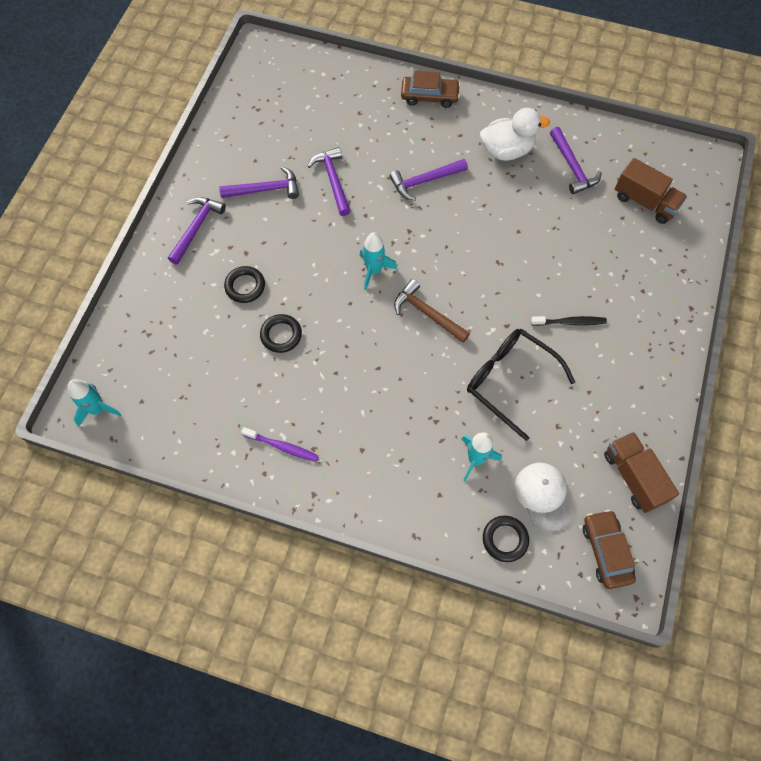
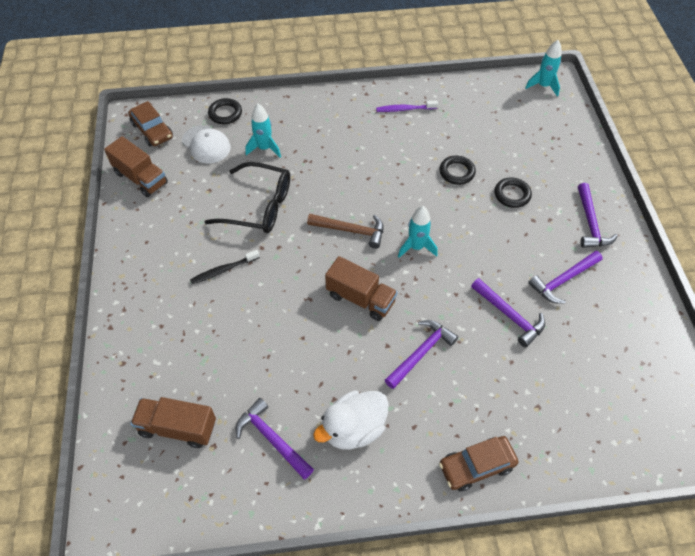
camera: 155 degrees right, 10 degrees down
(452, 244) = (360, 298): none -> brown truck

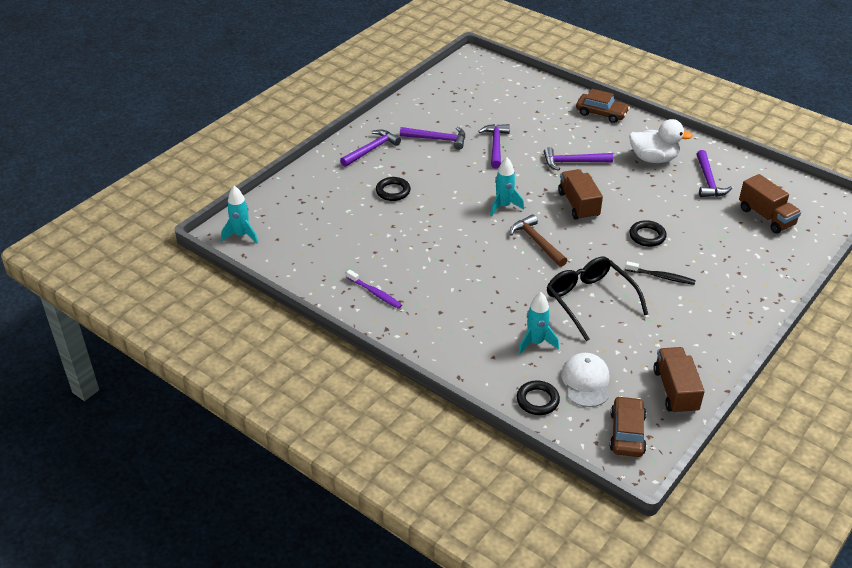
camera: 135 degrees left, 15 degrees down
(457, 172) = (407, 226): black ring -> black ring (647, 236)

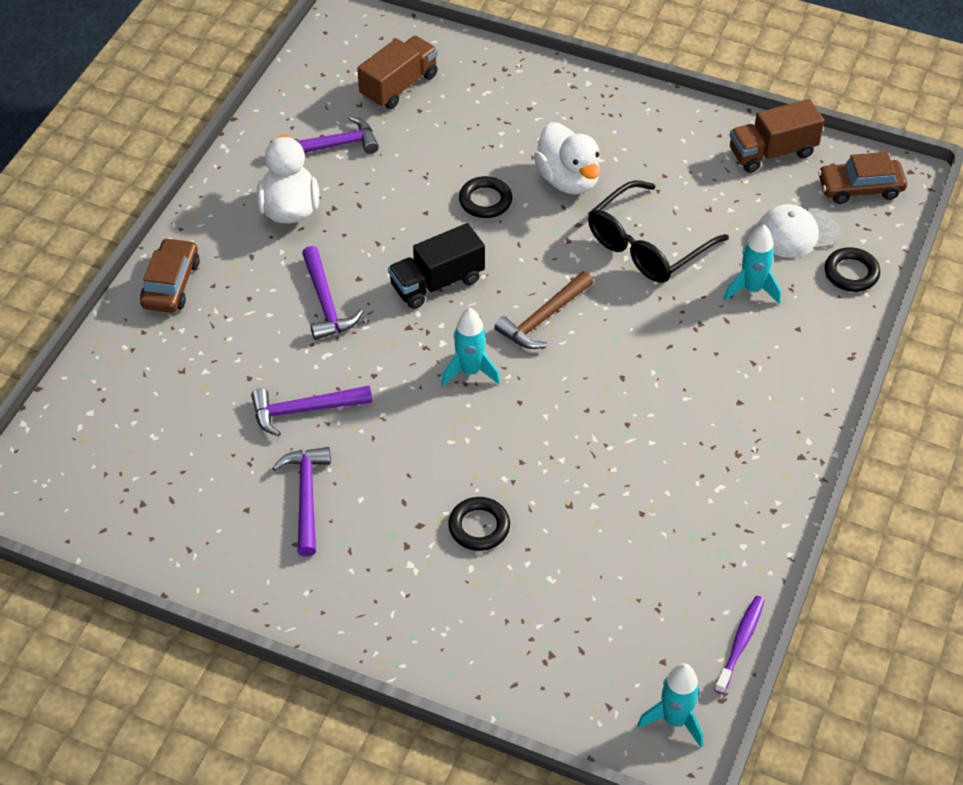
camera: 105 degrees left, 10 degrees up
(371, 149) = (364, 591): purple hammer -> none
(375, 293) = (735, 488): purple toothbrush -> purple toothbrush (740, 643)
(578, 205) = (437, 283): brown truck -> black truck
(661, 277) = (568, 180): black toothbrush -> white duck

